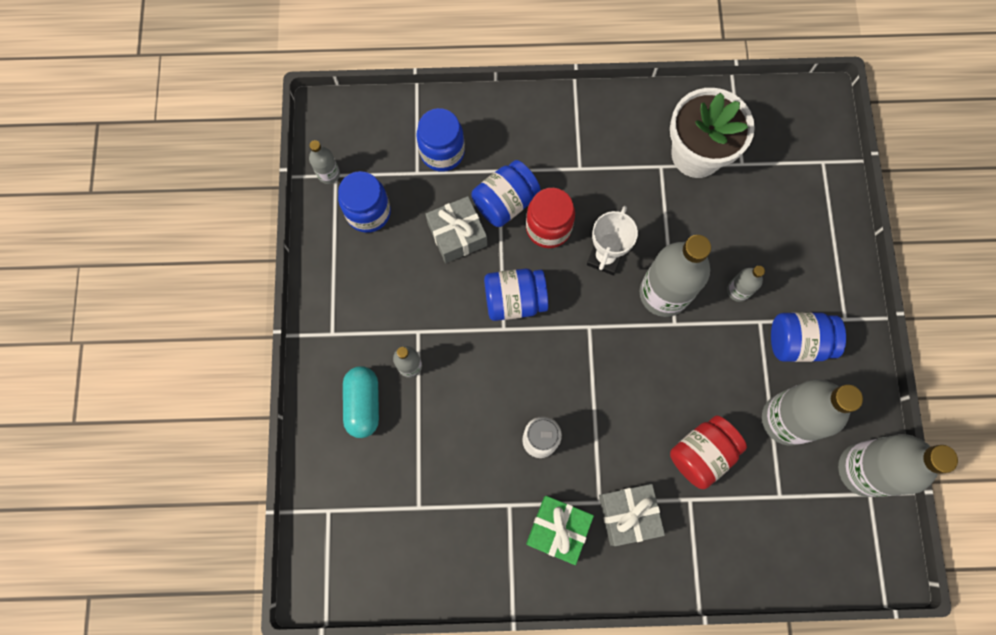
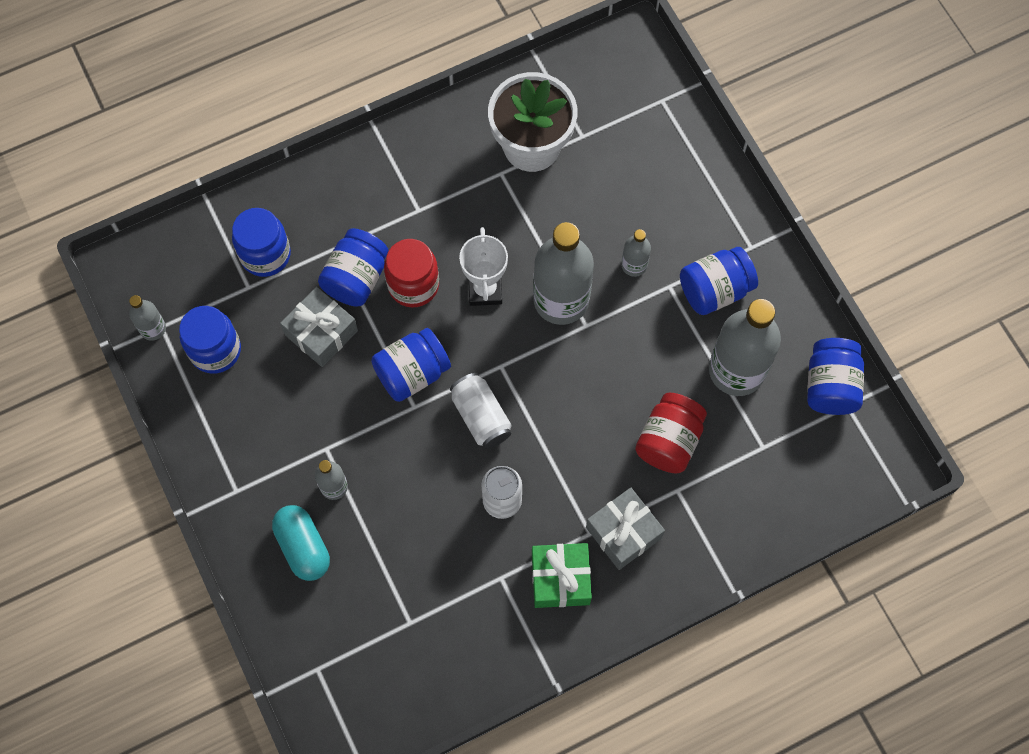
camera: 25 degrees left, 5 degrees down
(554, 361) = (481, 416): none -> white can
(863, 469) = (830, 385): grey bottle -> blue jar

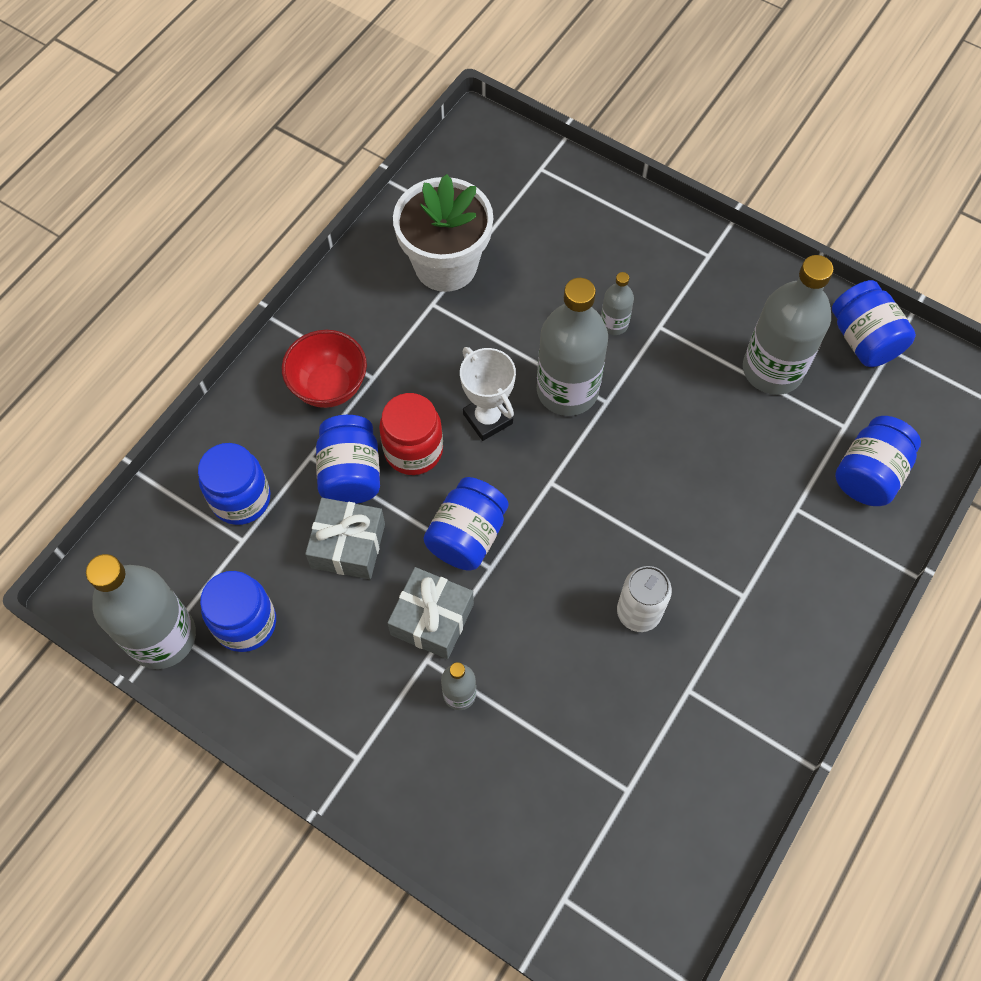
camera: 30 degrees left, 5 degrees down
(153, 328) = (162, 637): grey bottle -> grey bottle, size x2.12
(303, 547) = (466, 776): turquoise capsule -> none
(381, 200) = (329, 386): none -> red bowl
(481, 416) = (563, 541): white can -> none
(560, 579) = (746, 657): green gift -> none
(623, 532) = (775, 577): grey gift -> grey gift (432, 619)
(669, 441) = (756, 467): red jar -> none
(714, 290) = (703, 309): blue jar -> blue jar (869, 474)

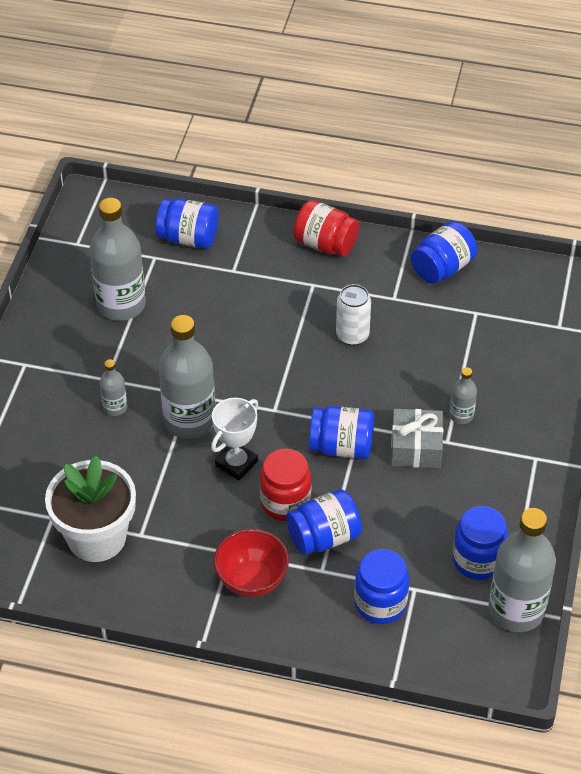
camera: 110 degrees left, 15 degrees down
(348, 545) = (385, 517): grey gift -> none
(814, 638) = (325, 244): none -> red jar
(863, 339) = (73, 259): blue jar -> blue jar (442, 268)

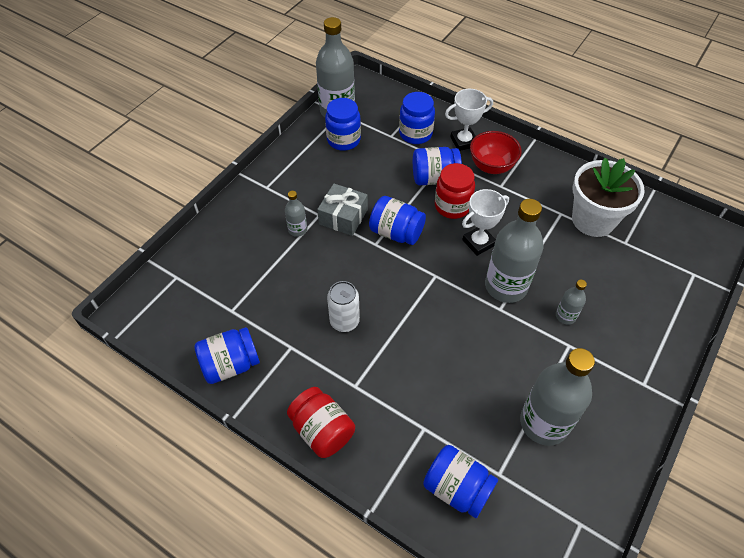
camera: 160 degrees left, 5 degrees up
(305, 611) = (463, 141): none -> white trophy

